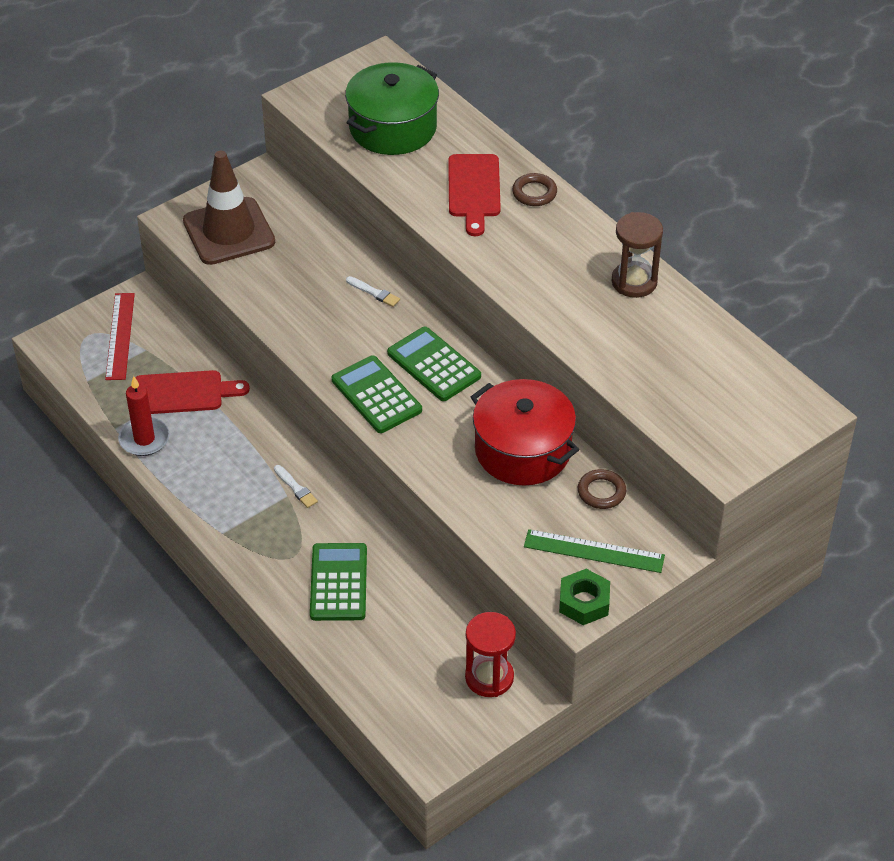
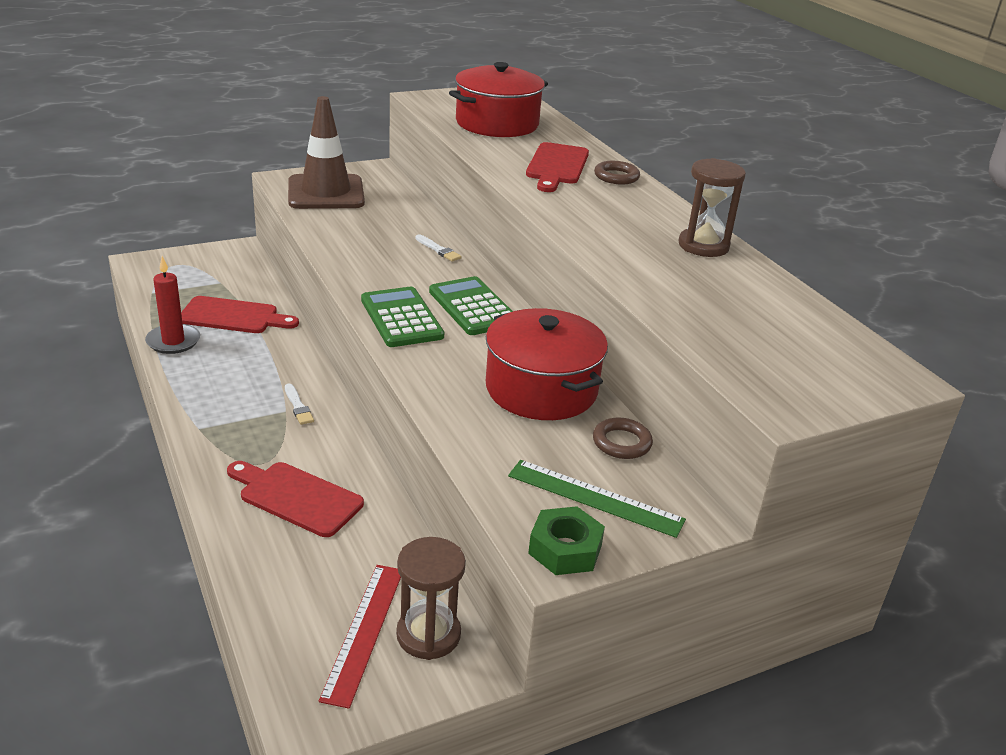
camera: 10 degrees right, 15 degrees down
(120, 336) = (203, 270): red ruler -> red ruler (363, 631)
(338, 582) = (296, 497): green calculator -> red cutting board
(393, 128) = (497, 123): green pot -> red pot
(489, 677) = (428, 634): red hourglass -> brown hourglass

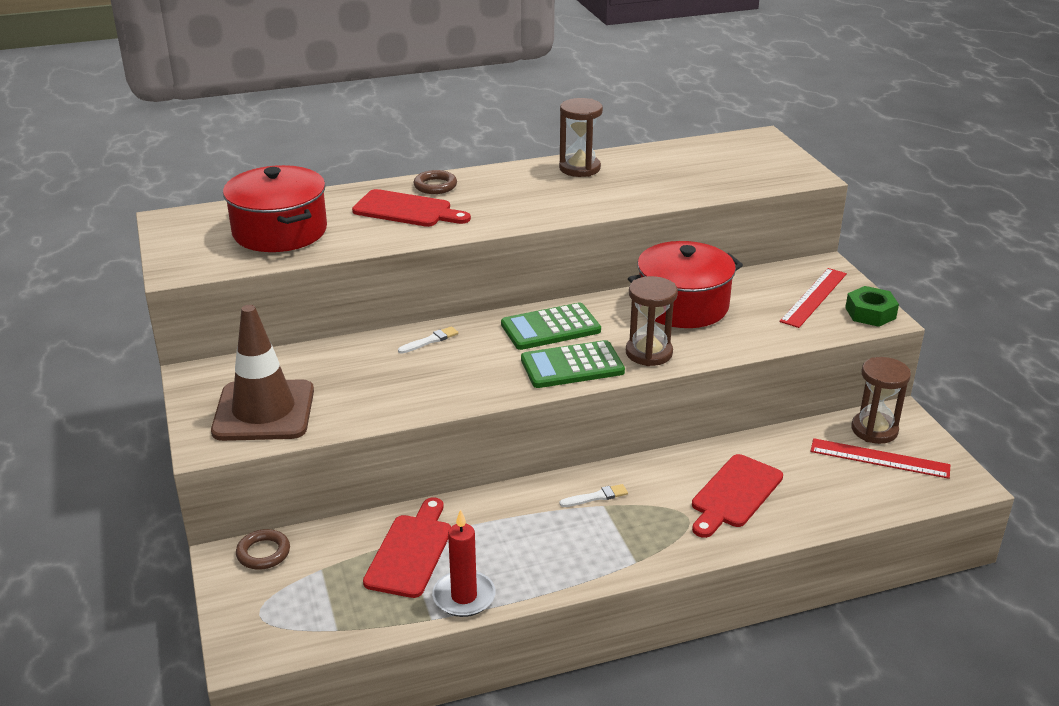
camera: 80 degrees left, 0 degrees up
(431, 362) = (649, 353): none -> brown hourglass
(595, 497) = (813, 297): green ruler -> red ruler
(621, 443) = (748, 280): brown ring -> brown ring (263, 553)

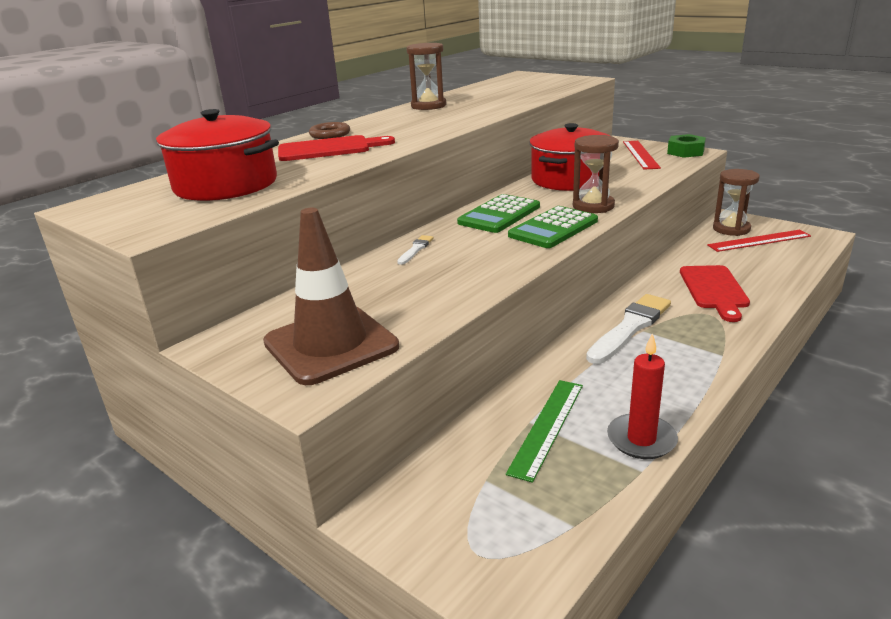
camera: 30 degrees left, 5 degrees down
(263, 553) = (410, 494): brown ring -> none
(411, 551) = (547, 427): red cutting board -> green ruler
(596, 497) = (630, 327): white brush -> white brush, size x2.17

